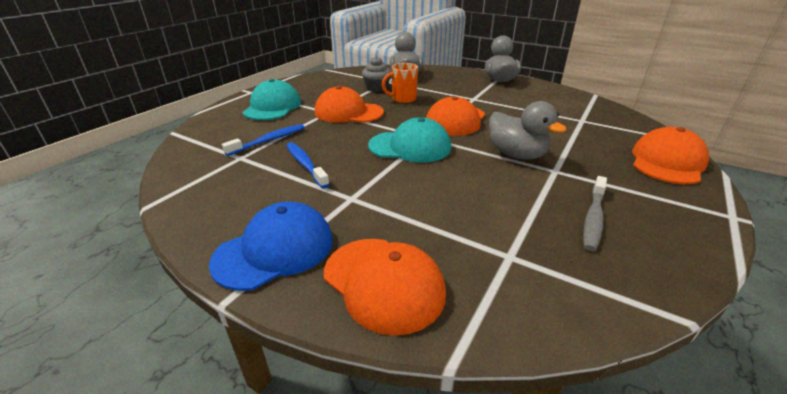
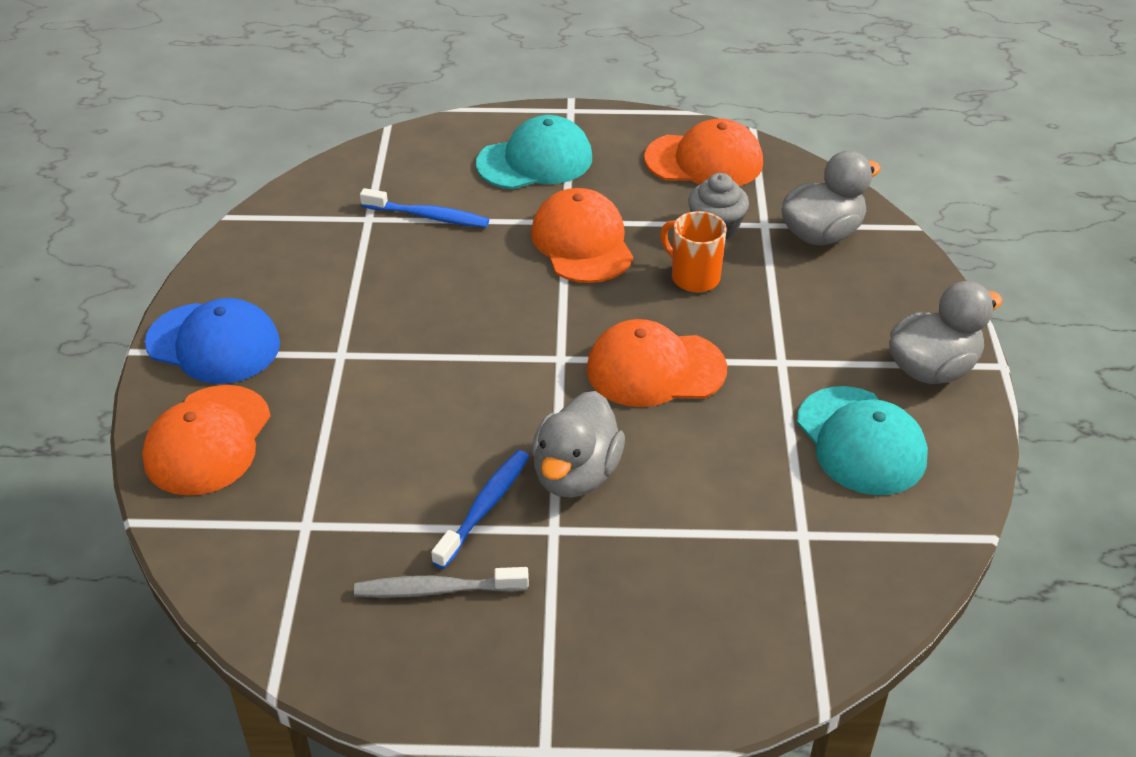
camera: 60 degrees right, 10 degrees up
(305, 164) = (390, 280): blue toothbrush -> blue toothbrush (485, 507)
(410, 146) = (514, 352): turquoise cap -> turquoise cap (860, 441)
(667, 162) = (693, 670): orange cap -> orange cap (704, 161)

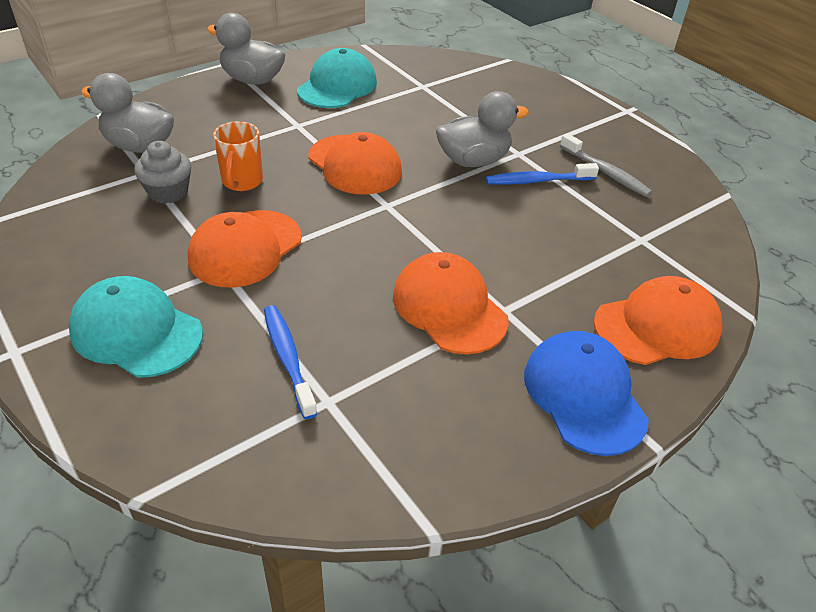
camera: 130 degrees left, 0 degrees up
(704, 161) = (67, 229): orange cap -> orange cap (449, 307)

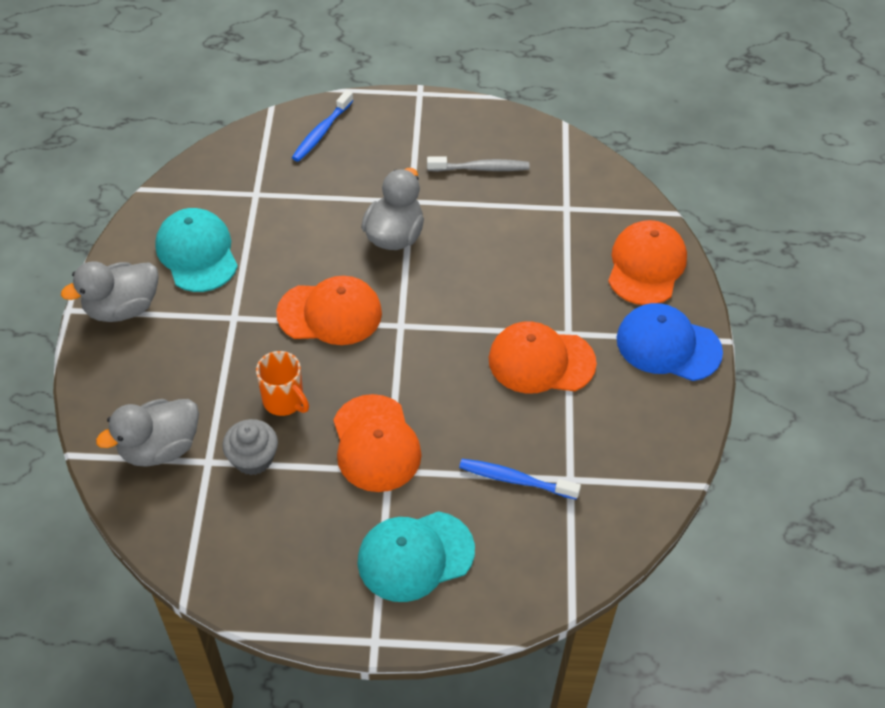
camera: 50 degrees left, 10 degrees up
(537, 181) = (454, 215): blue toothbrush -> blue toothbrush (321, 132)

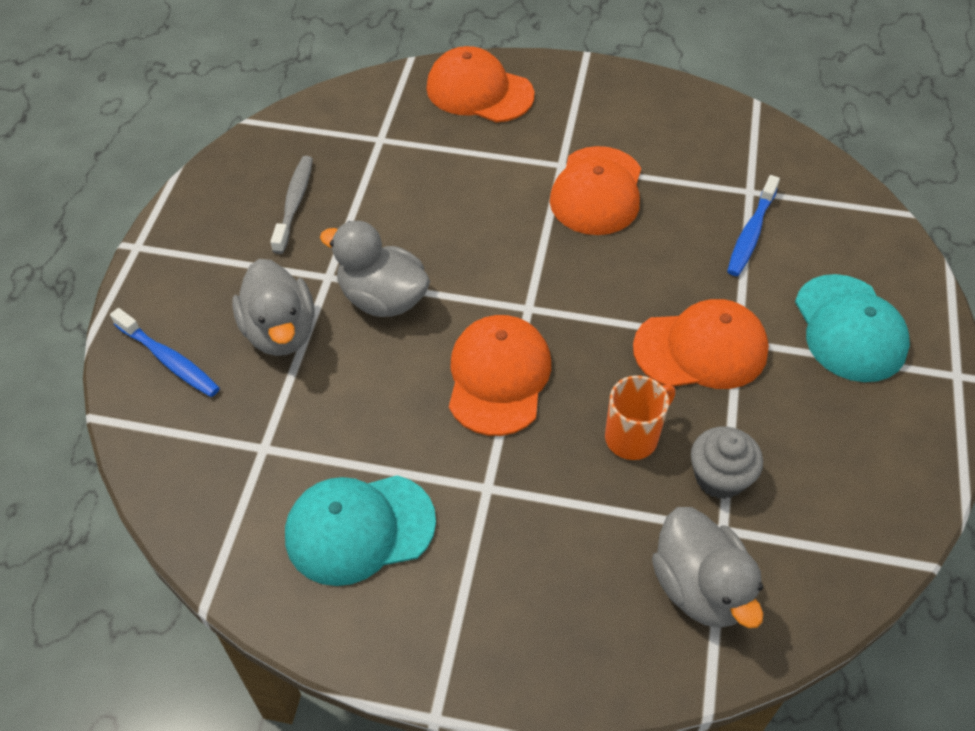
camera: 80 degrees left, 0 degrees up
(122, 308) = (446, 635): grey duck -> grey duck (280, 332)
(668, 345) = (587, 93): blue cap -> none

